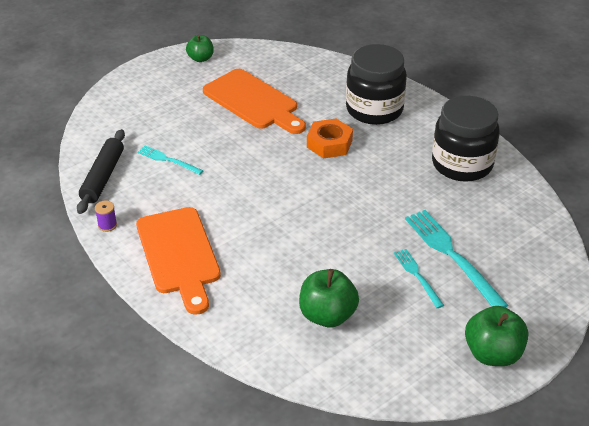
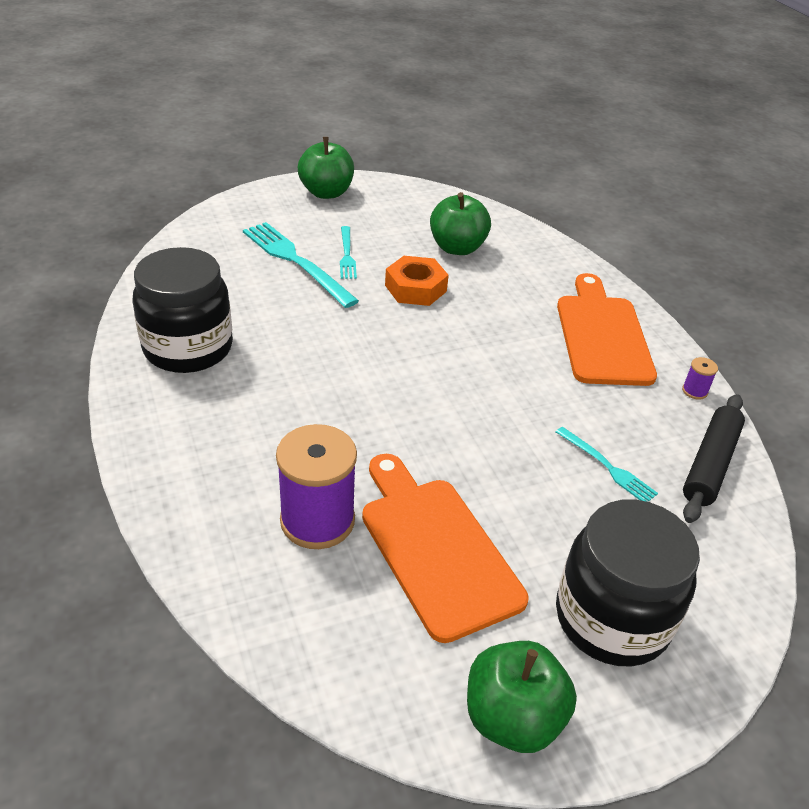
camera: 165 degrees left, 0 degrees up
(200, 58) = (512, 718): green apple -> green apple, size x1.59
(317, 99) = (317, 520): none -> purple spool
(329, 144) = (348, 427): orange nut -> orange nut (415, 288)
(374, 109) = (236, 469): black jar -> black jar (612, 619)
(452, 256) = (296, 261): turquoise fork -> turquoise fork turned 150 degrees clockwise

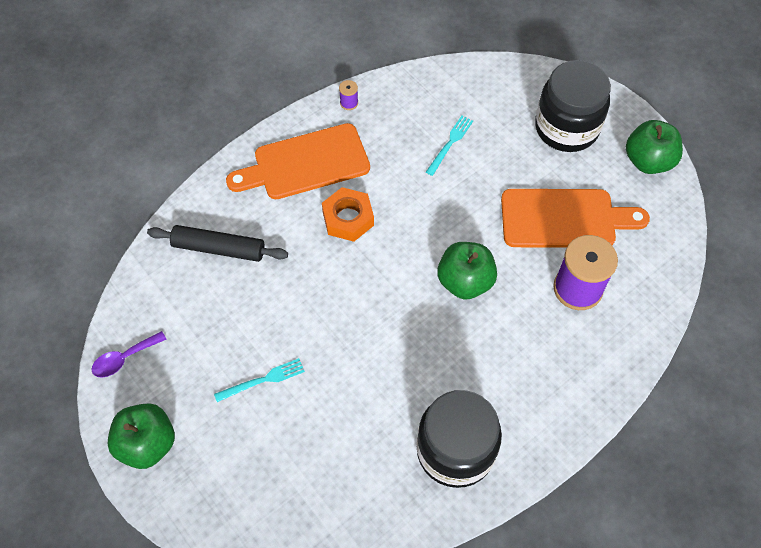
camera: 105 degrees left, 20 degrees up
(296, 261) = (292, 420): turquoise fork -> none
(412, 195) = (124, 358): none -> purple spoon
(415, 288) = (295, 307): orange nut -> orange nut (348, 218)
(436, 548) = (564, 219): orange cutting board -> orange cutting board turned 135 degrees counterclockwise
(457, 248) = (214, 291): green apple -> green apple (465, 281)
(710, 464) = (421, 91): black rolling pin -> black rolling pin (219, 248)

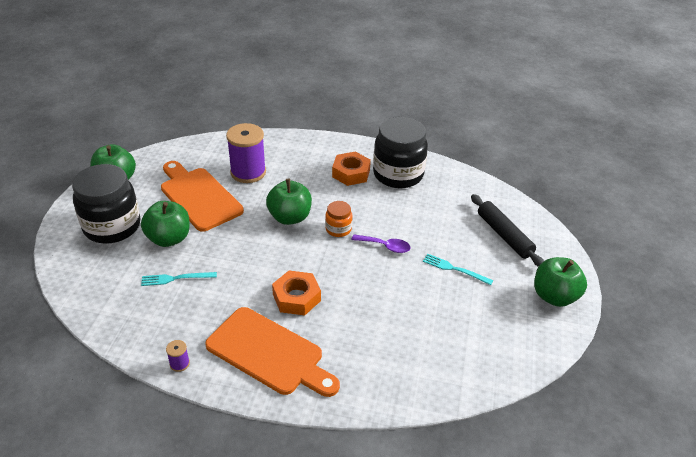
camera: 130 degrees left, 20 degrees down
(124, 358) = (528, 349): purple spoon -> purple spoon (385, 246)
(219, 248) = (395, 356): black rolling pin -> black rolling pin (504, 235)
(410, 314) = (338, 229): none -> orange jar
(497, 397) = (351, 173): none -> orange nut
(512, 163) = (169, 238): none -> green apple

